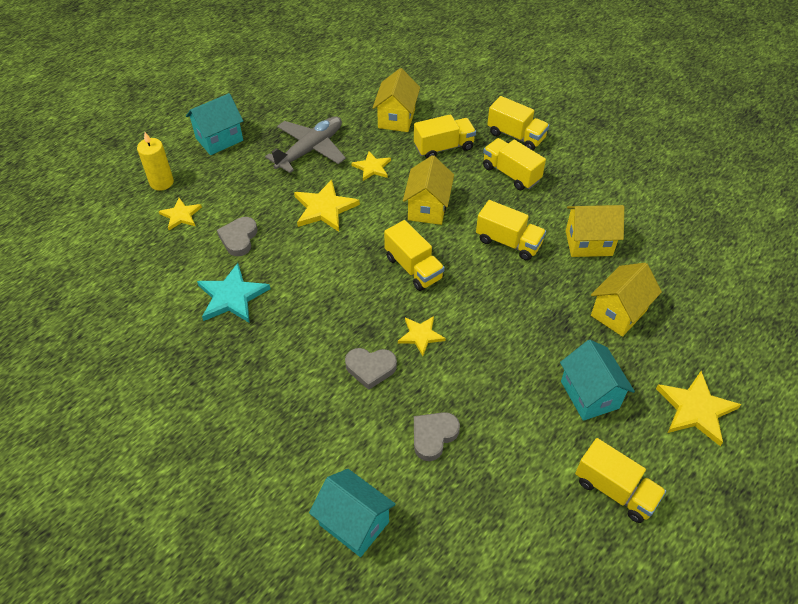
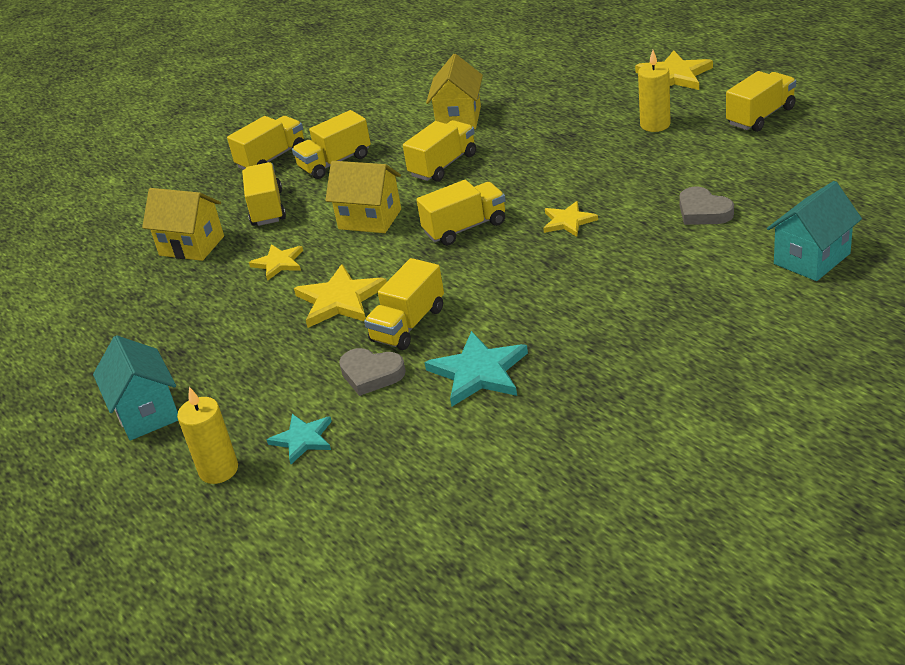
camera: 75 degrees left, 15 degrees down
(181, 215) = (302, 439): yellow star -> turquoise star
(291, 250) = (408, 324): none -> yellow truck
(310, 150) = (217, 318): grey plane -> none
(370, 368) = (611, 254): grey heart -> none
(589, 395) = (655, 125): turquoise house -> yellow candle
(618, 313) = (556, 106): yellow house -> none

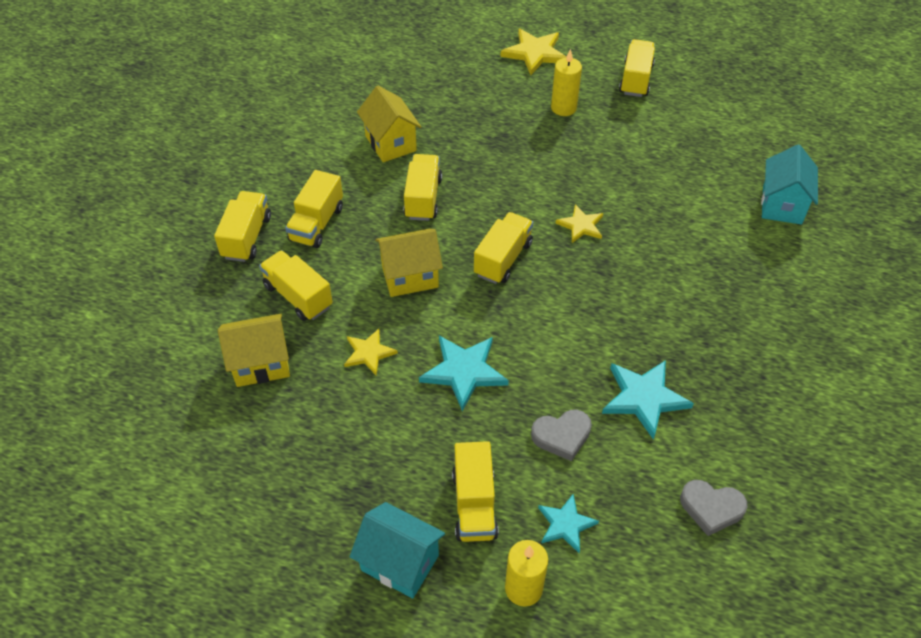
camera: 40 degrees left, 15 degrees up
(340, 300) = (464, 371): yellow star -> turquoise star
(408, 324) = (546, 374): yellow truck -> yellow truck (474, 504)
(703, 212) = (673, 184): grey heart -> grey heart (711, 508)

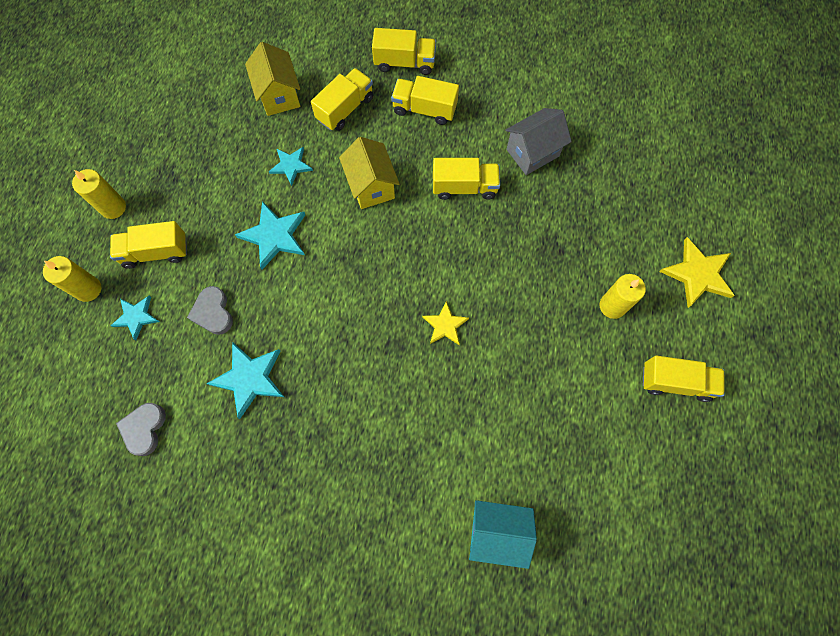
camera: 85 degrees right, 20 degrees up
(369, 353) = (291, 166): yellow star -> turquoise star
(390, 143) = (532, 153): yellow house -> grey house
(400, 562) = (113, 207): turquoise house -> yellow candle
(503, 259) = (397, 258): yellow truck -> none

